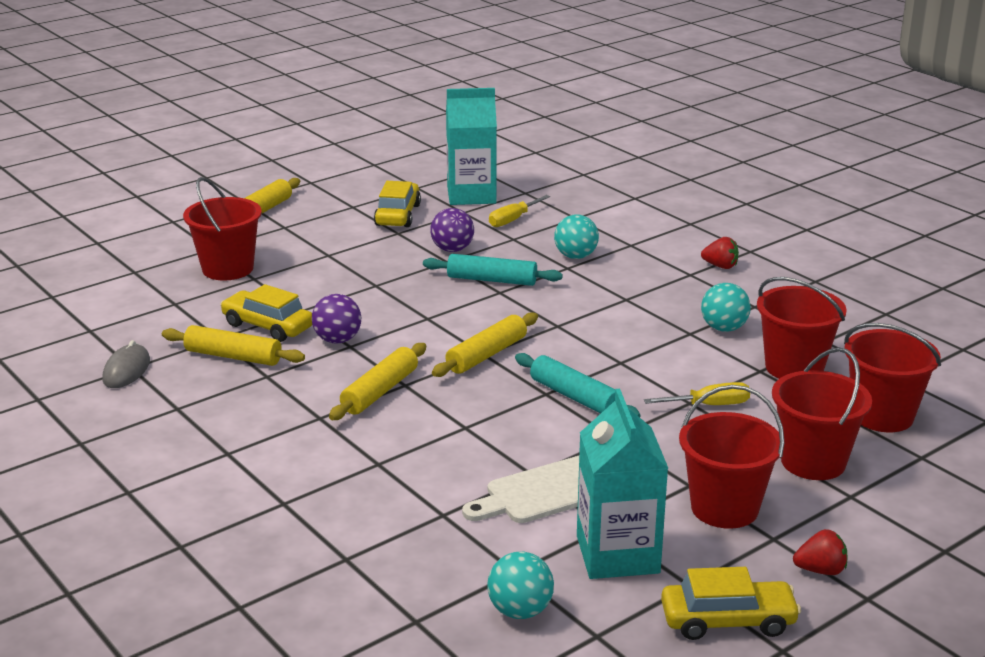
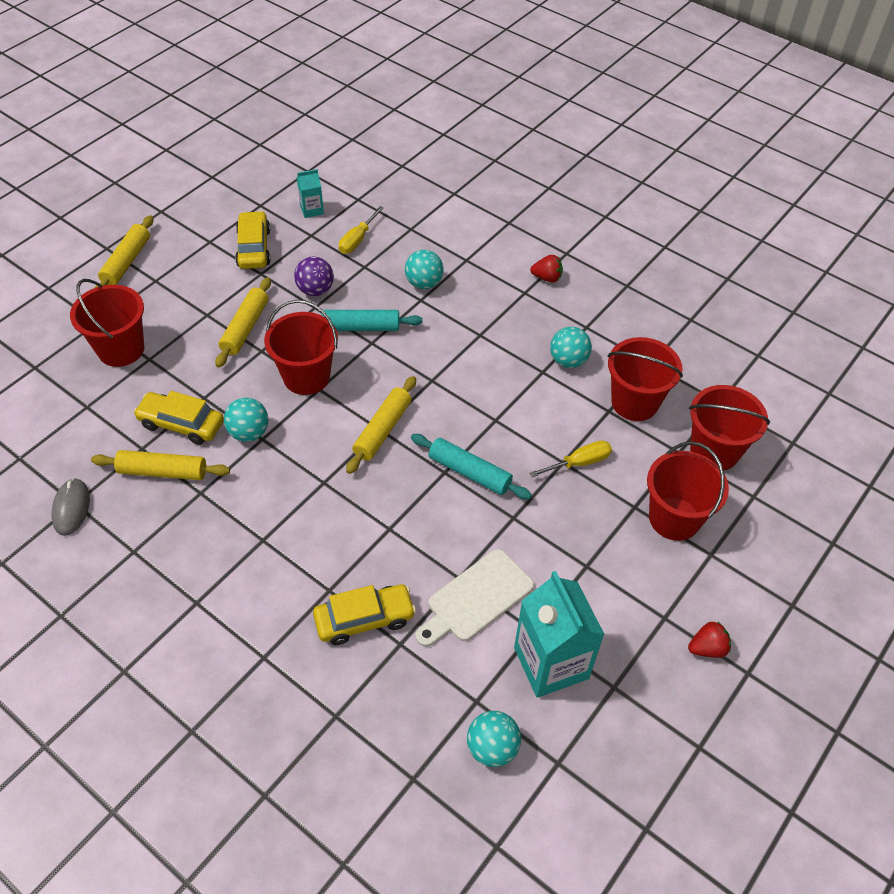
camera: 15 degrees left, 25 degrees up
(337, 340) = (249, 432): purple ball -> turquoise ball
(380, 391) = (305, 495): yellow rolling pin -> yellow rolling pin (245, 328)
(471, 195) = (312, 210): turquoise carton -> turquoise carton, size x0.48
(724, 508) = (620, 589): red bucket -> red bucket (306, 377)
(728, 621) = (652, 723): yellow car -> yellow car (364, 619)

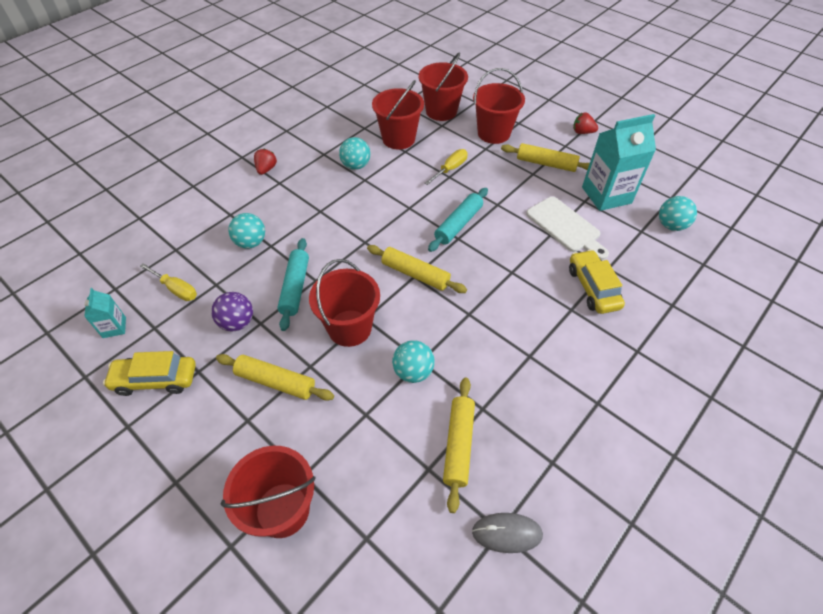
camera: 85 degrees left, 0 degrees up
(127, 262) = (130, 522): yellow rolling pin -> yellow rolling pin (546, 164)
(181, 424) = (399, 432): yellow car -> none
(579, 463) = (450, 169): yellow screwdriver -> yellow screwdriver turned 60 degrees clockwise
(707, 648) = (582, 132): red strawberry -> red strawberry turned 60 degrees counterclockwise

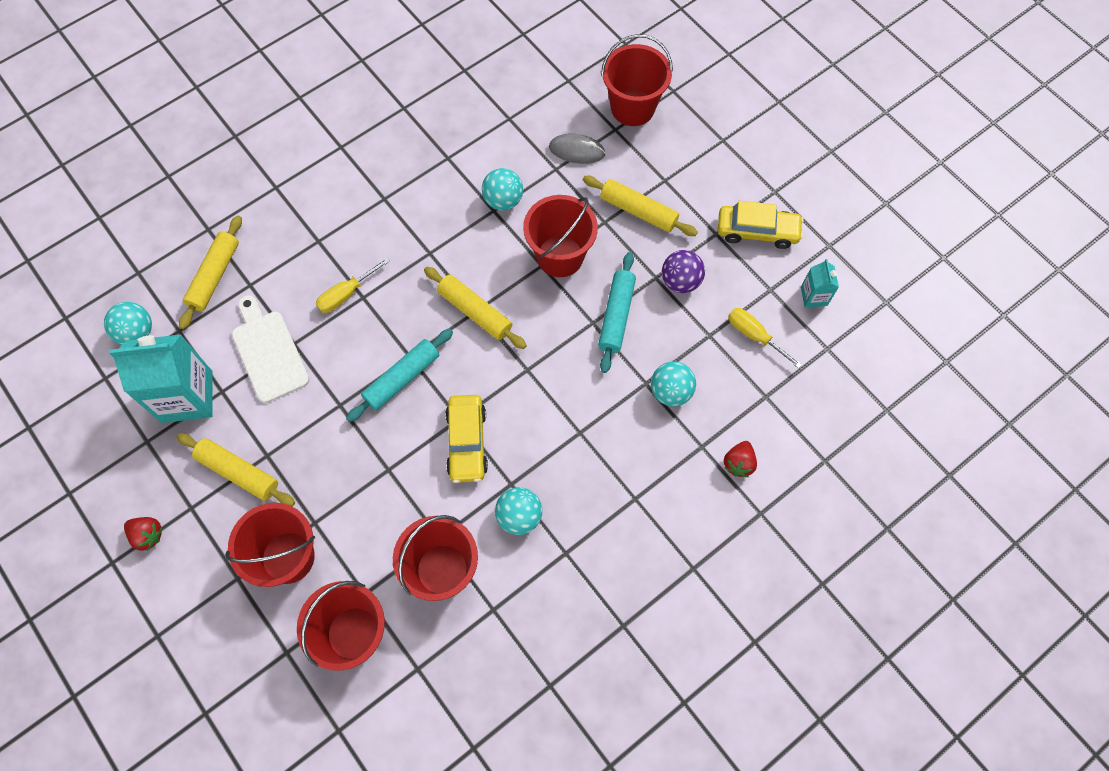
camera: 170 degrees left, 15 degrees up
(266, 169) = (654, 531): red strawberry -> red strawberry (738, 463)
(450, 169) = (382, 485): yellow screwdriver -> yellow screwdriver (347, 294)
(458, 445) = (478, 132): yellow rolling pin -> yellow rolling pin (214, 276)
(507, 533) = (459, 67): grey mouse -> grey mouse (577, 150)
(593, 288) = (281, 262): yellow car -> yellow car (467, 442)

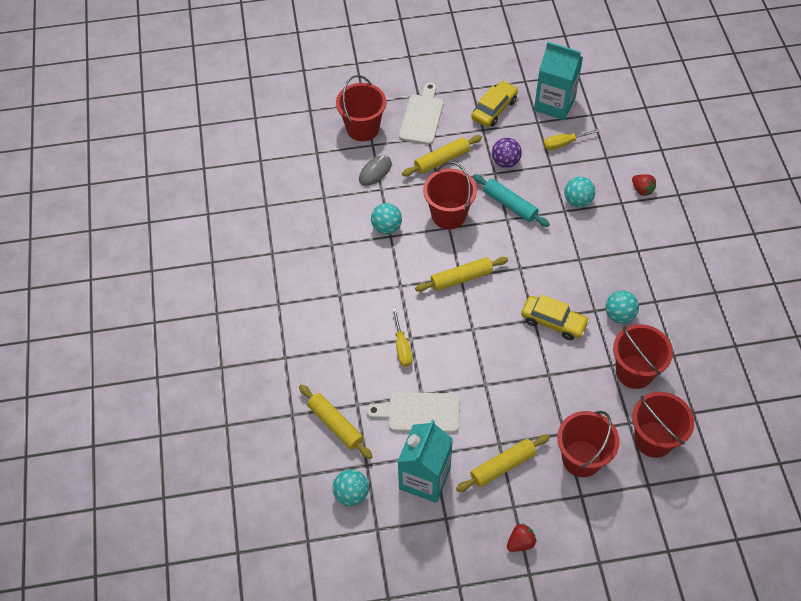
camera: 60 degrees left, 10 degrees down
(402, 378) = (486, 340): turquoise rolling pin -> none
(691, 159) = (422, 117): none -> white cutting board
(814, 296) = (554, 104): turquoise carton -> turquoise carton, size x2.09

